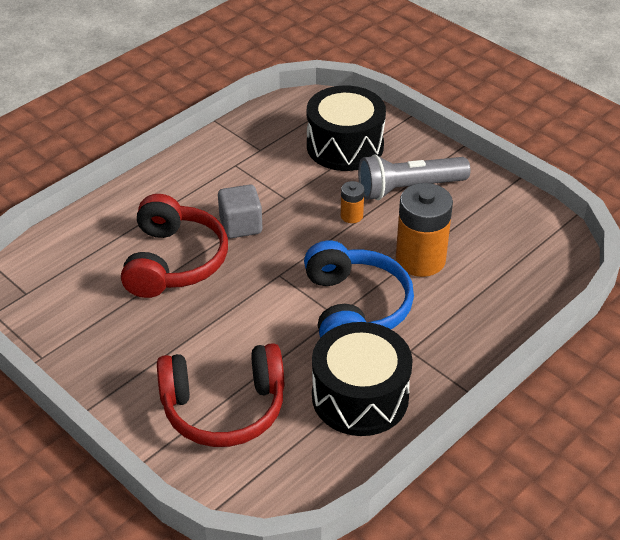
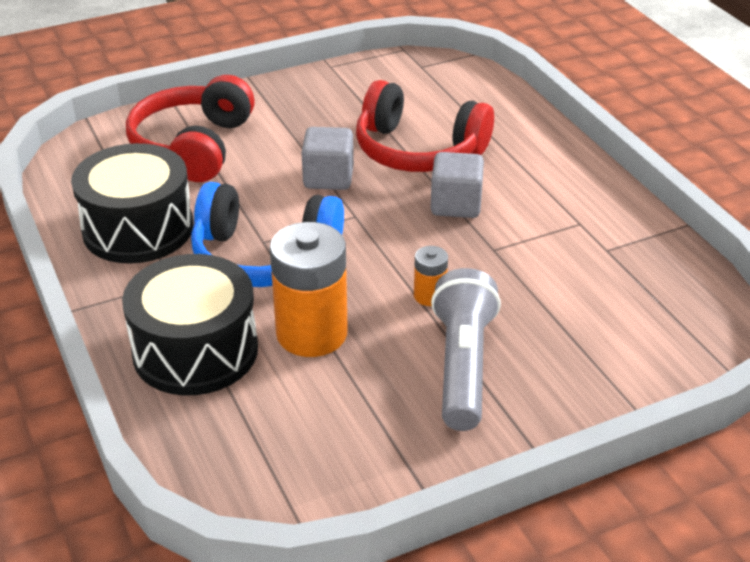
camera: 110 degrees right, 5 degrees down
(235, 303) = (328, 178): none -> grey cube
(345, 146) = (588, 328): black drum -> black drum (195, 351)

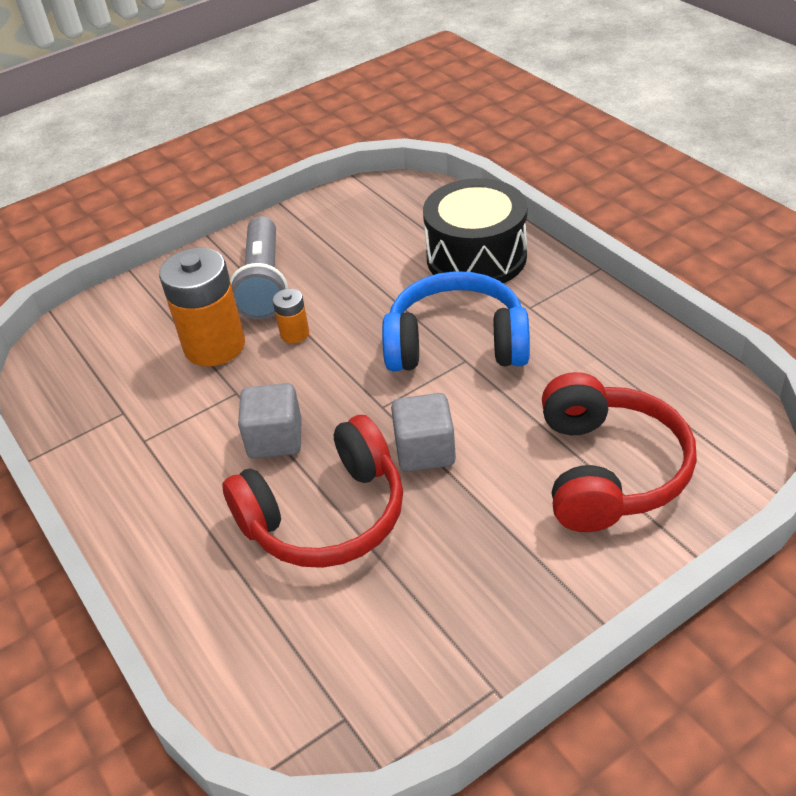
camera: 175 degrees right, 5 degrees up
(138, 229) = (596, 350): black drum -> none
(312, 333) = (389, 285): orange battery -> orange battery (214, 346)
(418, 151) = (326, 515): red headphones -> red headphones turned 135 degrees clockwise

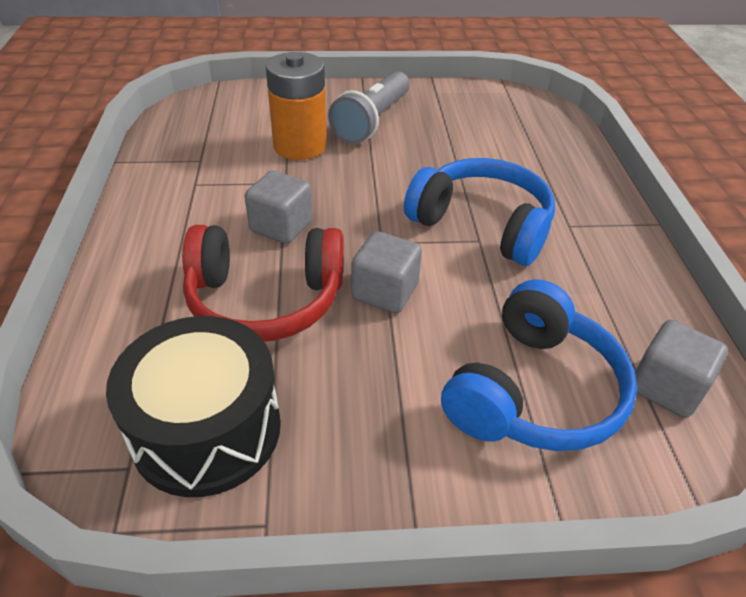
camera: 25 degrees right, 0 degrees up
(295, 334) = (363, 163): orange battery -> none
(476, 257) = (553, 170): black drum -> black drum (206, 429)
(608, 470) = (534, 391): red headphones -> blue headphones
(698, 413) = (666, 387): none -> grey cube

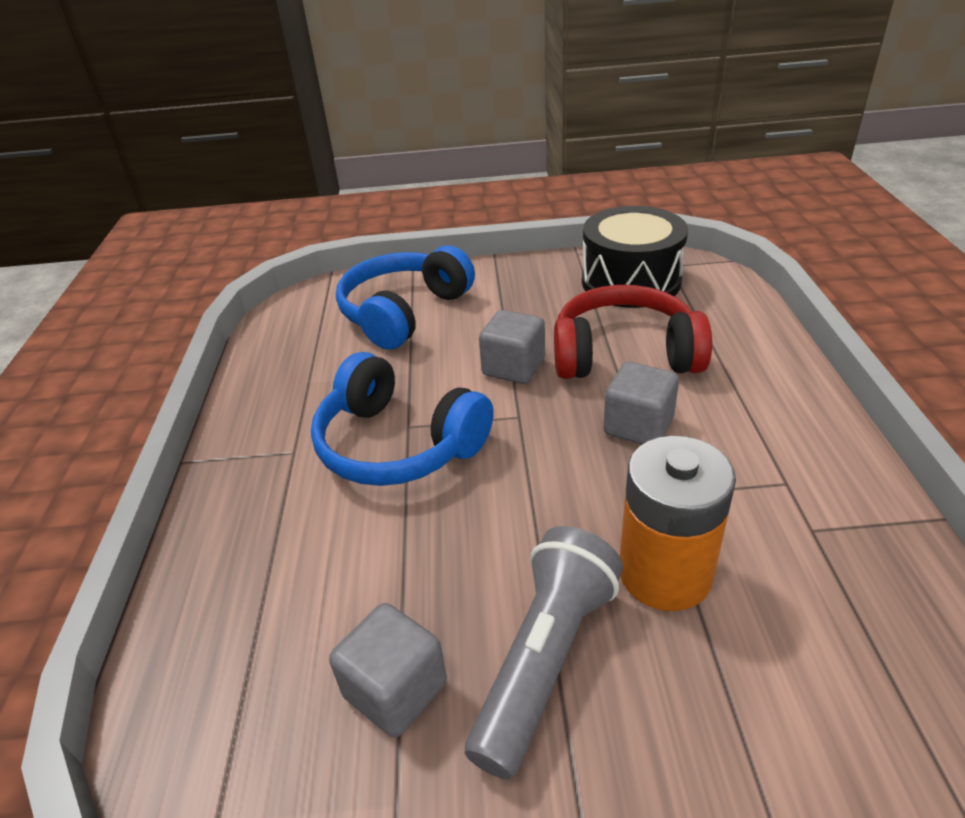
camera: 175 degrees left, 5 degrees down
(666, 387) = (305, 320): grey cube -> grey cube (395, 690)

